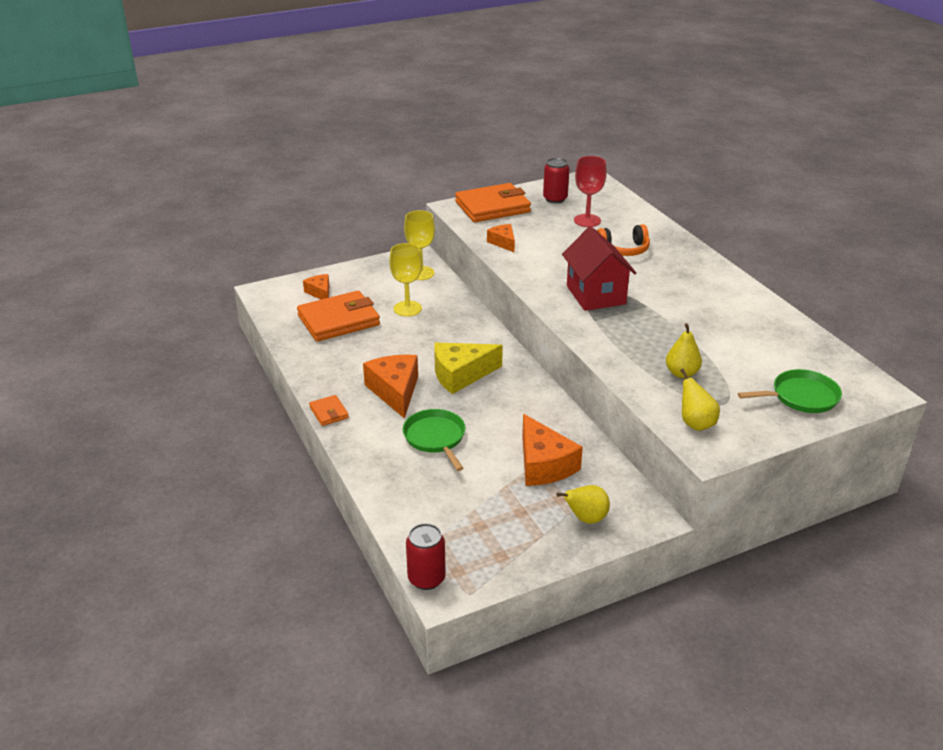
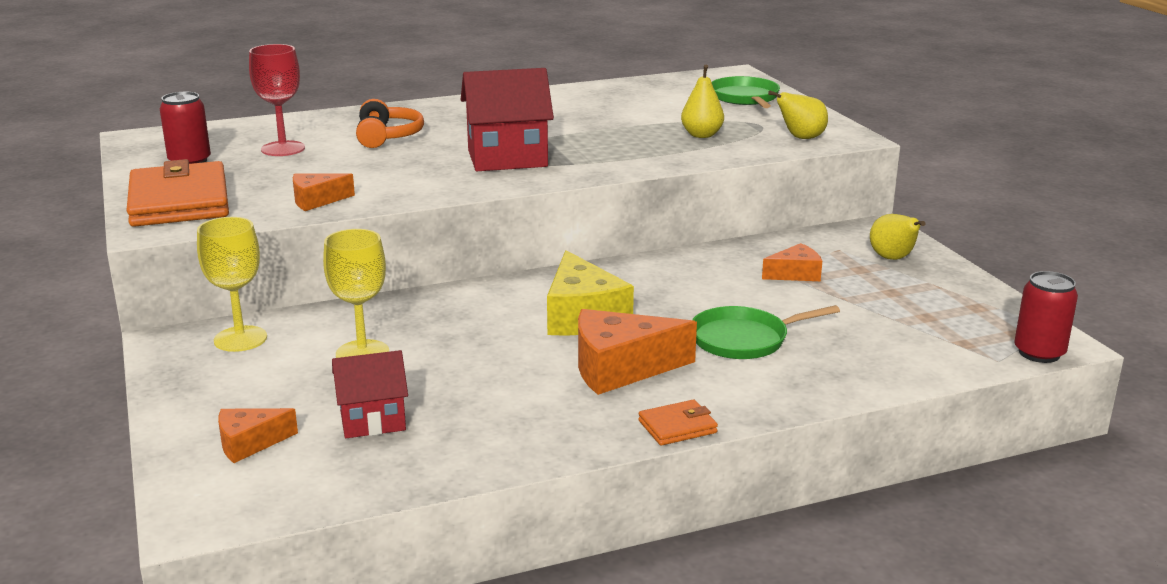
camera: 85 degrees left, 10 degrees down
(339, 320) = (372, 421): orange wallet -> red house
(543, 464) = (795, 274): orange cheese -> orange cheese, size x0.57

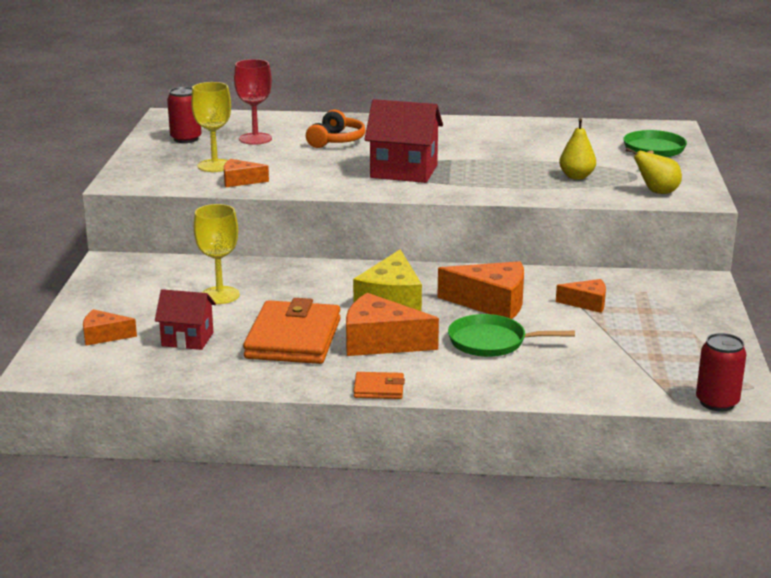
camera: 25 degrees right, 0 degrees up
(179, 202) = (153, 167): orange wallet -> orange wallet (293, 339)
(240, 339) = (153, 270): yellow goblet -> yellow goblet (215, 166)
(696, 294) = (491, 303): none -> orange cheese
(893, 259) = (683, 307): yellow pear -> none

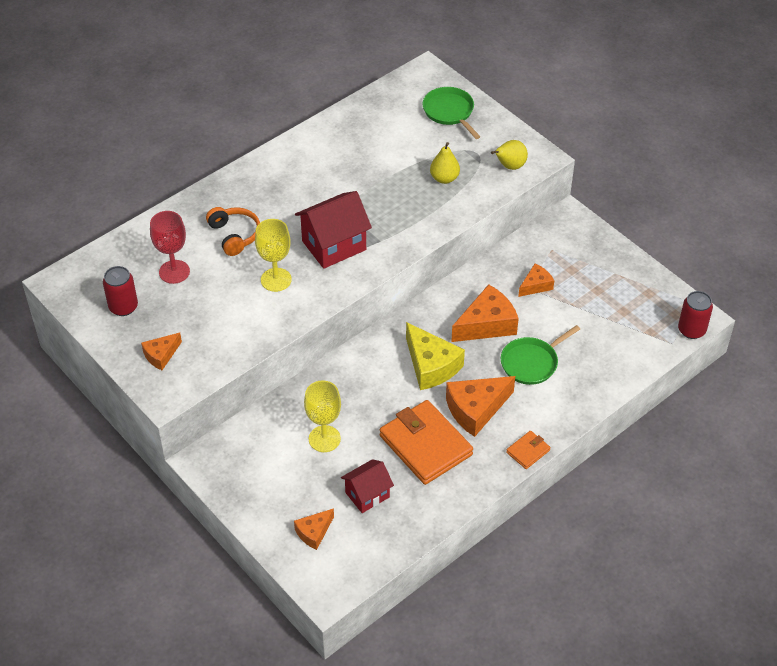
camera: 45 degrees left, 25 degrees up
(215, 166) = (199, 327): yellow goblet -> yellow goblet (276, 280)
(240, 181) = (245, 333): orange cheese -> orange cheese (161, 355)

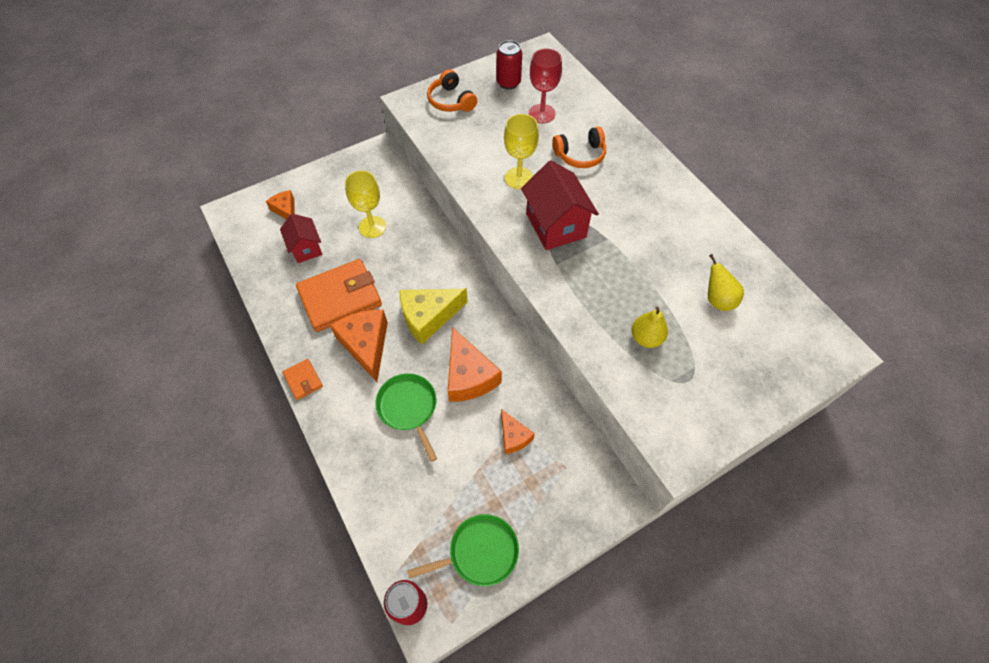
camera: 100 degrees right, 10 degrees up
(161, 355) = (451, 101): orange cheese -> orange headphones
(449, 112) = (764, 364): green pan -> green pan (480, 552)
(509, 166) = (663, 413): yellow pear -> yellow pear (717, 300)

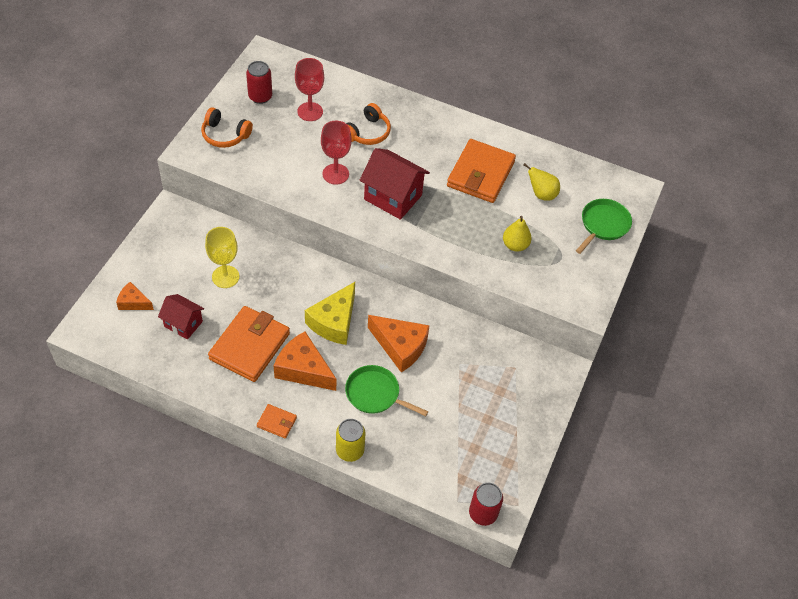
camera: 40 degrees left, 5 degrees down
(341, 449) = (350, 450): none -> yellow can
(480, 552) = (501, 454): green pan -> green pan (603, 225)
(513, 436) = (465, 369): orange cheese -> none
(519, 178) = (335, 174): yellow goblet -> red goblet
(664, 246) = (480, 174): none -> orange wallet

